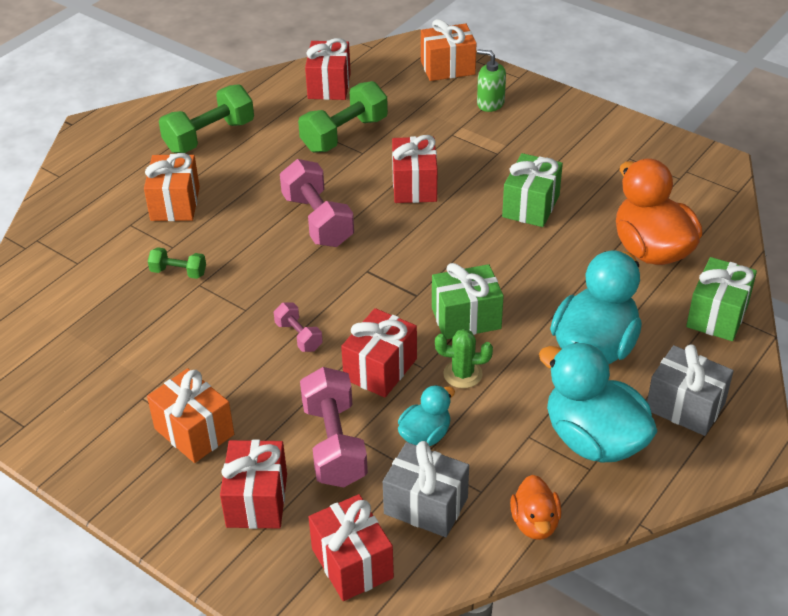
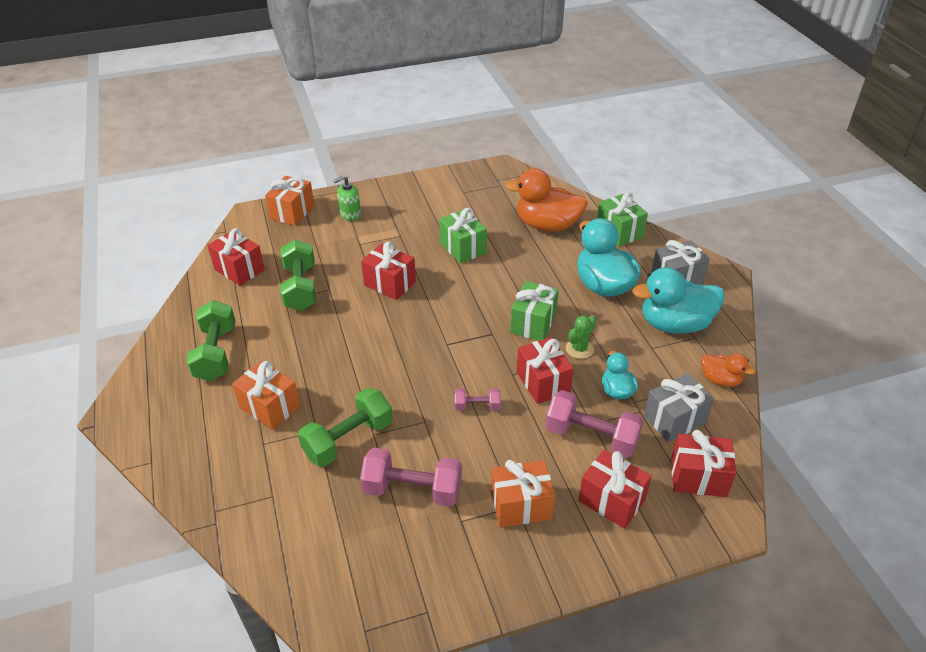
camera: 55 degrees left, 0 degrees up
(178, 272) = (348, 439): green dumbbell -> green dumbbell, size x1.90
(318, 221) = (373, 343): pink dumbbell -> pink dumbbell (412, 490)

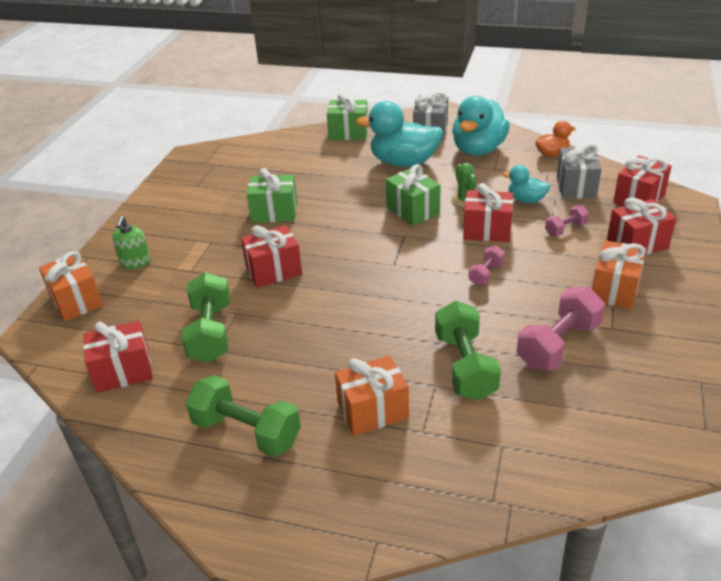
camera: 55 degrees left, 5 degrees down
(300, 288) = (211, 333): green dumbbell -> green dumbbell turned 60 degrees clockwise
(547, 225) = (299, 161): orange duck -> none
(591, 437) = (565, 229): pink dumbbell -> pink dumbbell, size x0.53

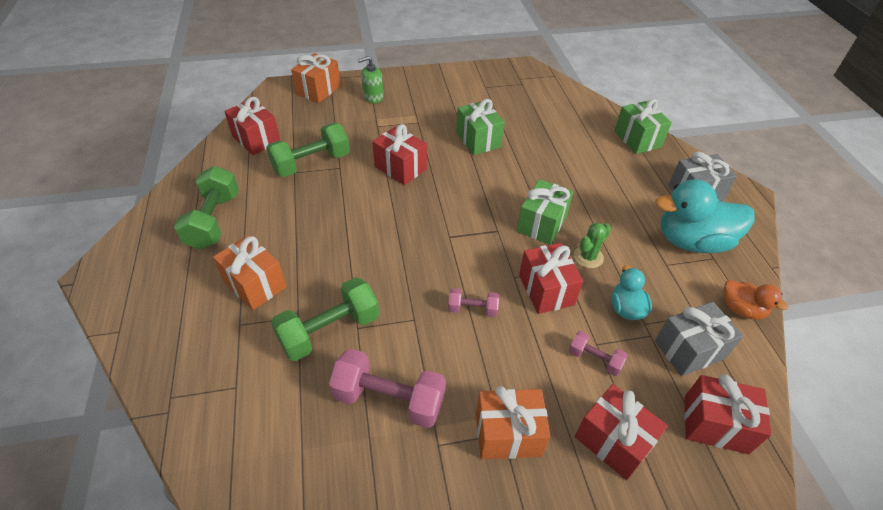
camera: 60 degrees right, 10 degrees up
(403, 163) = (618, 192): turquoise duck -> none

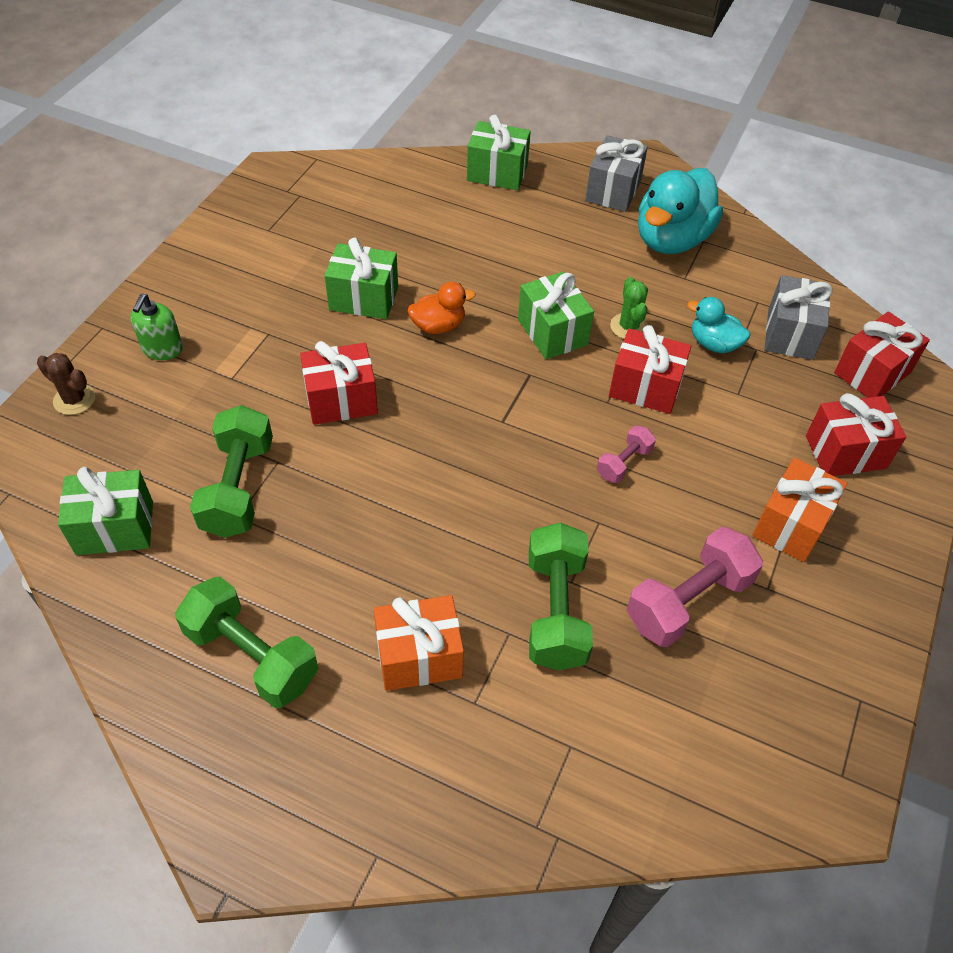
camera: 55 degrees left, 5 degrees up
(256, 139) = (115, 528): red gift -> green gift
(318, 90) = (74, 399): orange gift -> brown cactus
(594, 359) = (754, 407): pink dumbbell -> none
(741, 309) = (773, 268): orange duck -> orange duck (438, 326)

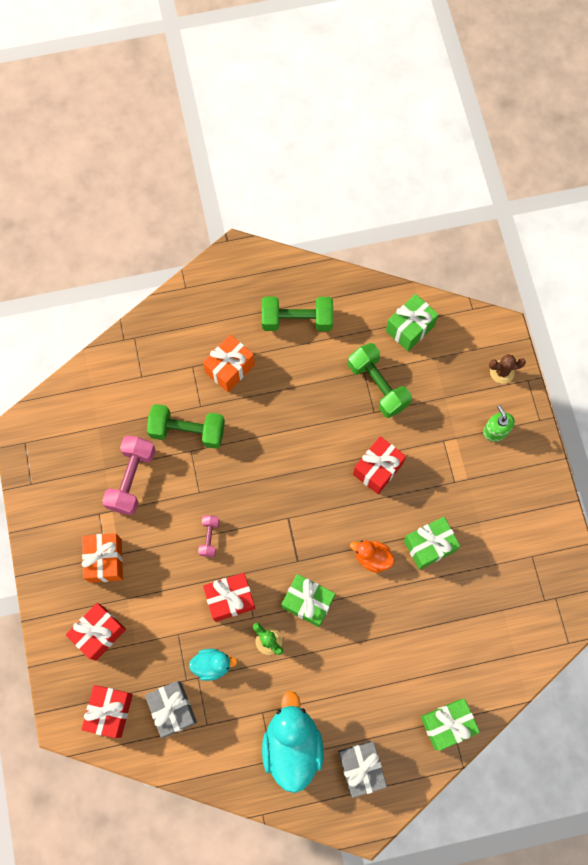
camera: 145 degrees right, 20 degrees up
(438, 326) = (372, 557): orange duck -> orange duck turned 75 degrees clockwise
(556, 611) = (187, 431): green dumbbell -> green dumbbell turned 45 degrees counterclockwise

